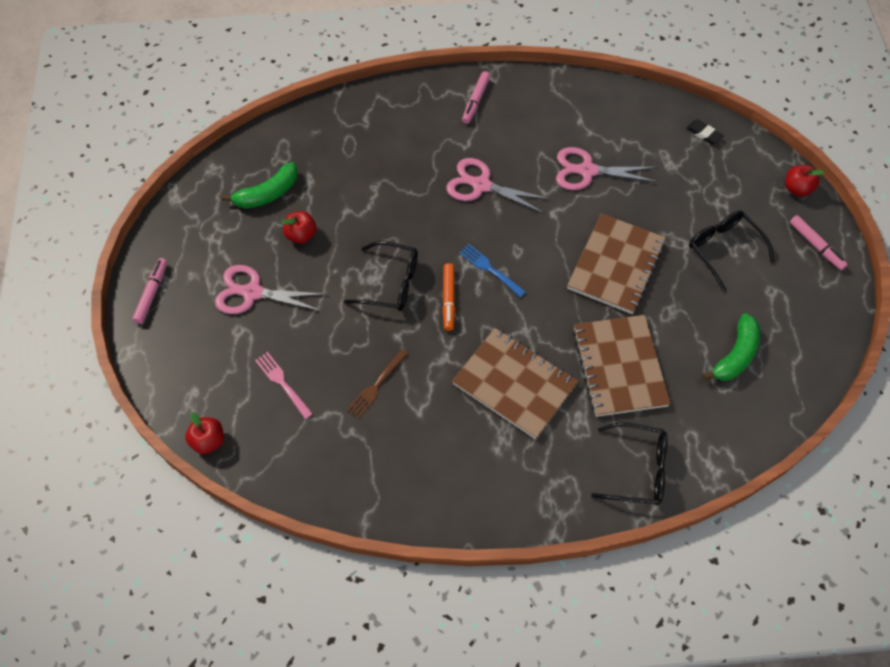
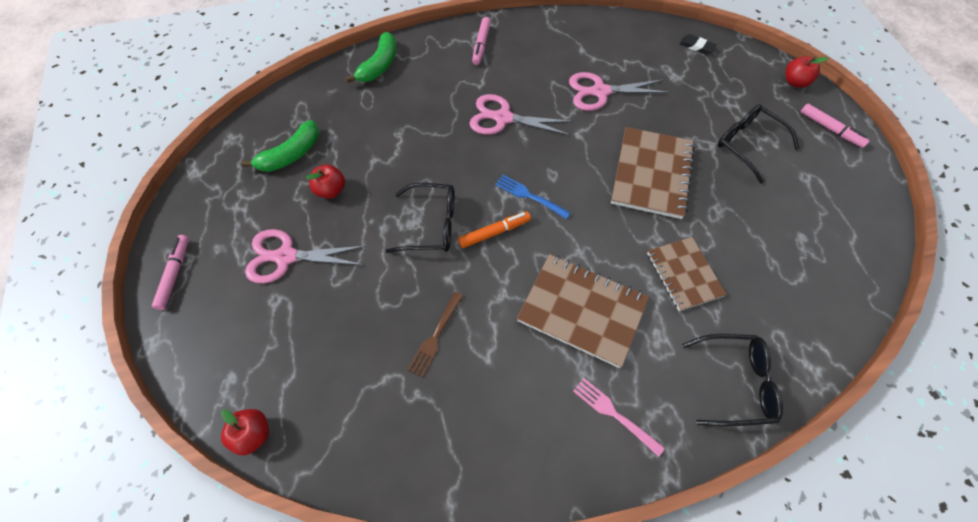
camera: 10 degrees left, 0 degrees up
(283, 383) = (331, 351): pink fork -> pink fork (615, 414)
(449, 299) = (494, 232): orange marker -> orange marker turned 105 degrees counterclockwise
(619, 367) = (684, 274): brown notebook -> brown notebook, size x0.65
(735, 355) = (793, 244): green banana -> green banana (379, 65)

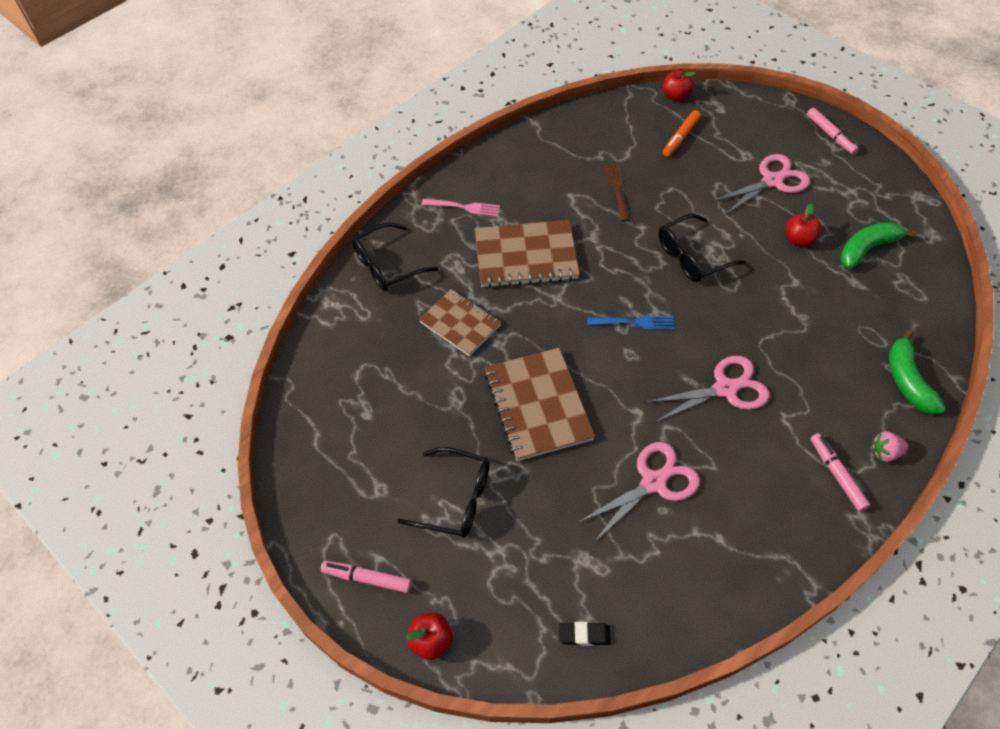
camera: 150 degrees right, 5 degrees down
(291, 155) = (867, 249): green banana -> green banana turned 45 degrees clockwise
(440, 41) = (885, 452): none -> pink strawberry
(494, 232) = (637, 277): orange marker -> orange marker (681, 137)

